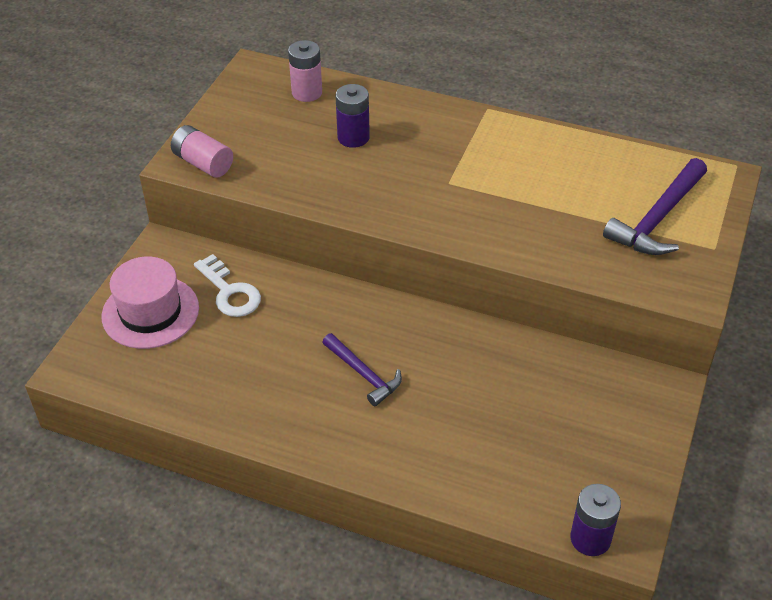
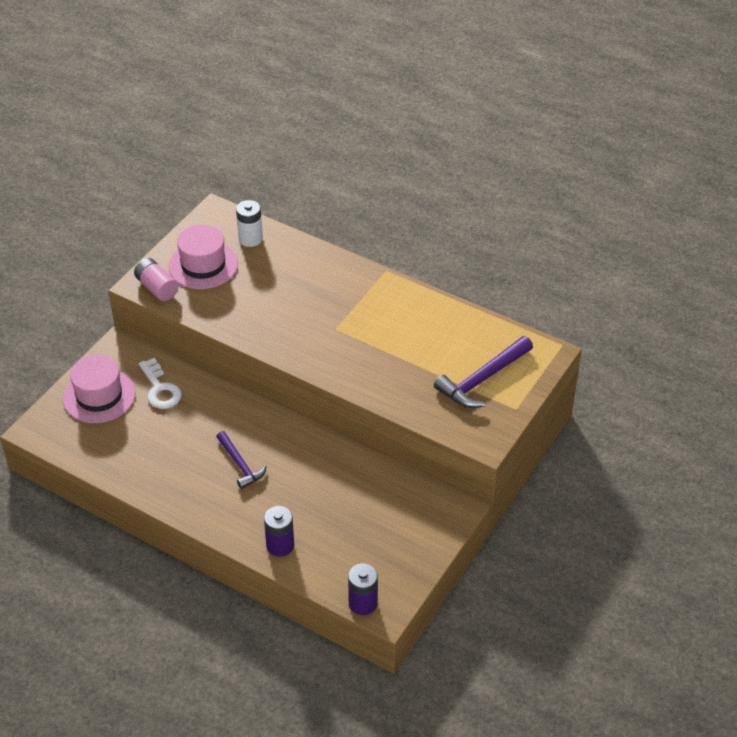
camera: 10 degrees right, 0 degrees up
(255, 129) = (203, 265): none -> pink hat
(307, 93) = (250, 239): pink battery -> white battery
(353, 137) = (275, 282): purple battery -> purple battery (280, 545)

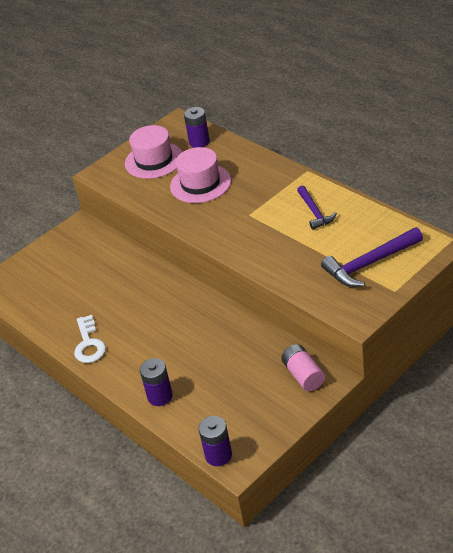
camera: 20 degrees right, 5 degrees down
(99, 396) = (50, 262): pink hat -> pink hat (200, 183)
(157, 288) = (111, 176): pink battery -> pink battery (303, 375)
(160, 389) = (100, 260): white key -> white key (89, 344)
(240, 464) = (147, 325): purple hammer -> purple hammer (315, 212)
(250, 239) = (199, 142): white battery -> purple battery

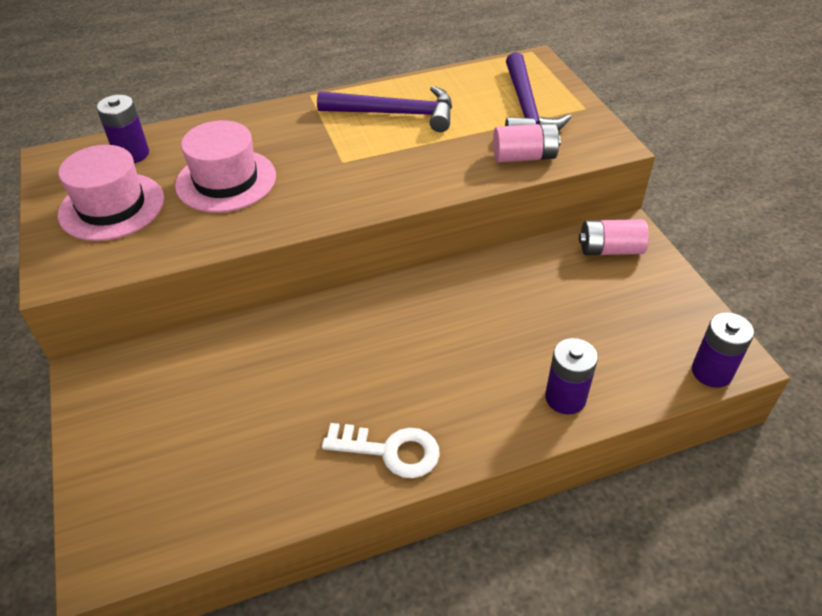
camera: 70 degrees left, 5 degrees up
(310, 283) = (524, 157): none -> pink battery
(315, 212) = (395, 114): purple hammer -> purple hammer, size x1.57

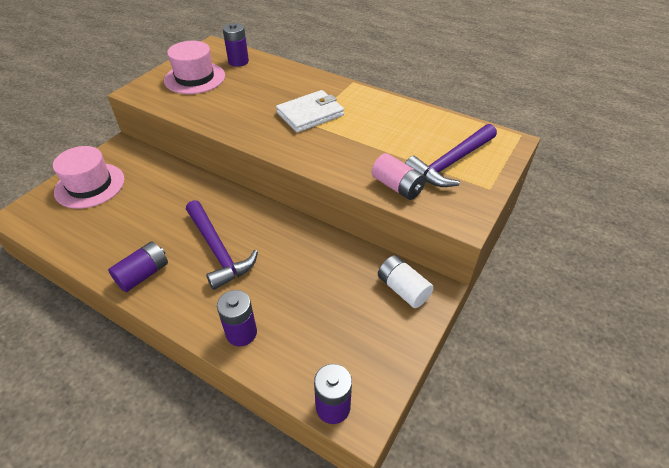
camera: 50 degrees right, 0 degrees up
(226, 180) = (248, 96): pink hat -> pink hat (90, 185)
(330, 152) = (310, 114): none -> white wallet
(390, 451) = (143, 274): white key -> purple battery
(395, 114) = (374, 117): purple hammer -> purple hammer (218, 250)
(610, 250) = (403, 289): pink battery -> white battery

